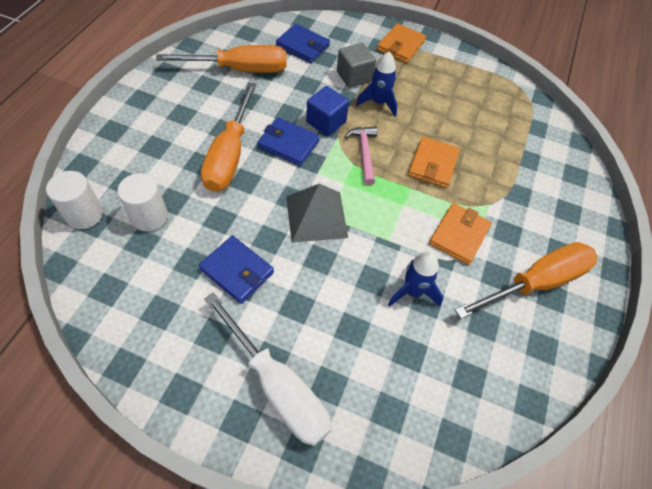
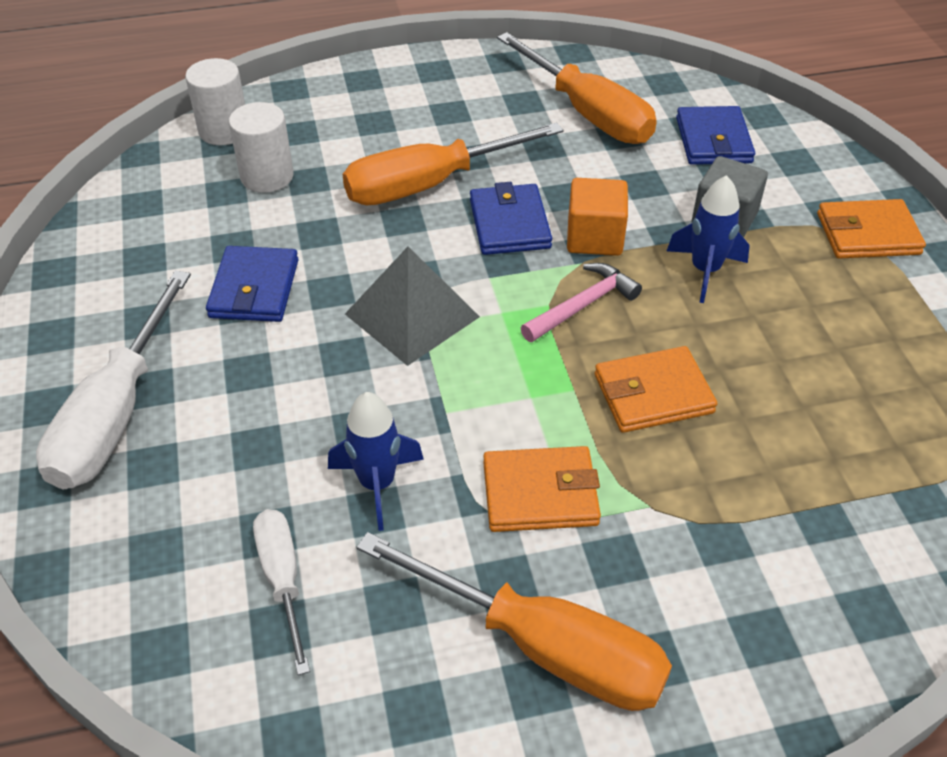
camera: 60 degrees right, 10 degrees down
(326, 122) = (594, 237): blue cube -> orange cube
(443, 361) = (282, 579): none -> white screwdriver

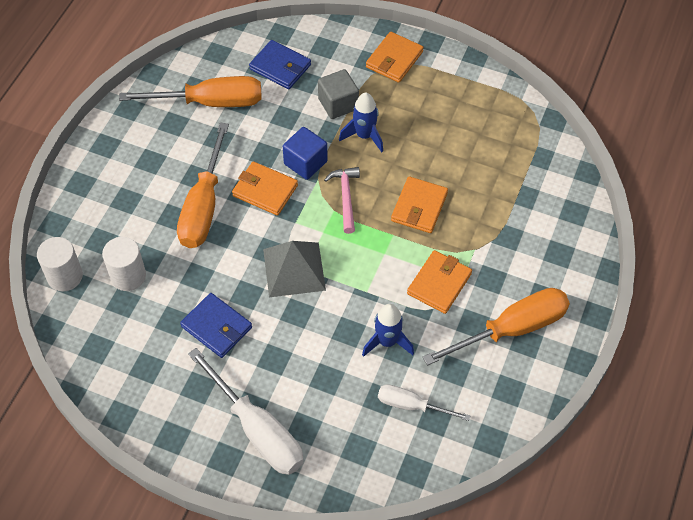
camera: 55 degrees left, 10 degrees up
(509, 224) = (265, 190): blue wallet -> orange wallet
(594, 237) = (305, 163): orange cube -> blue cube

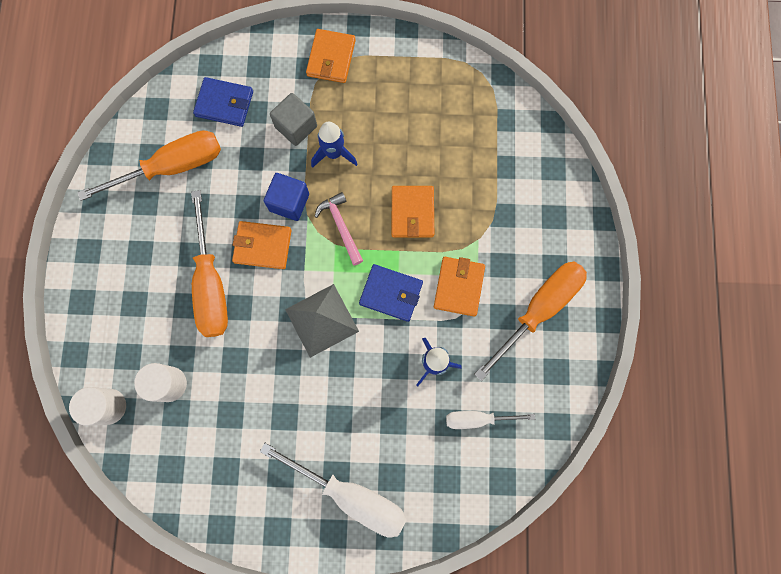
camera: 20 degrees left, 20 degrees up
(216, 327) = (273, 406): blue wallet -> blue wallet (391, 293)

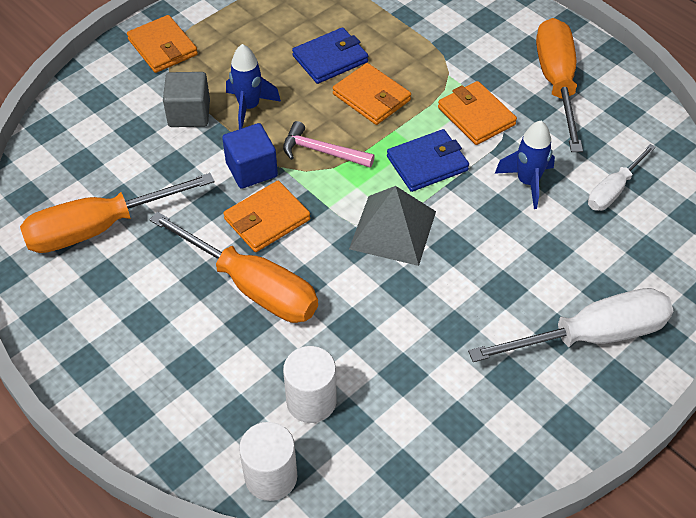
camera: 45 degrees left, 25 degrees down
(172, 167) = (99, 228): orange screwdriver -> orange screwdriver turned 135 degrees counterclockwise
(224, 104) = (96, 145): blue wallet -> blue wallet (330, 59)

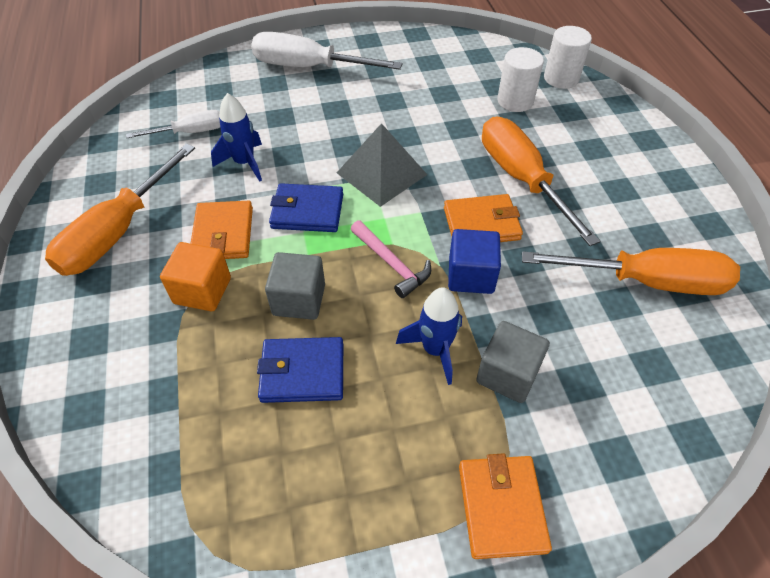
camera: 150 degrees left, 0 degrees up
(371, 97) = (299, 300): orange wallet -> grey cube
(446, 74) = (202, 290): none -> orange cube

